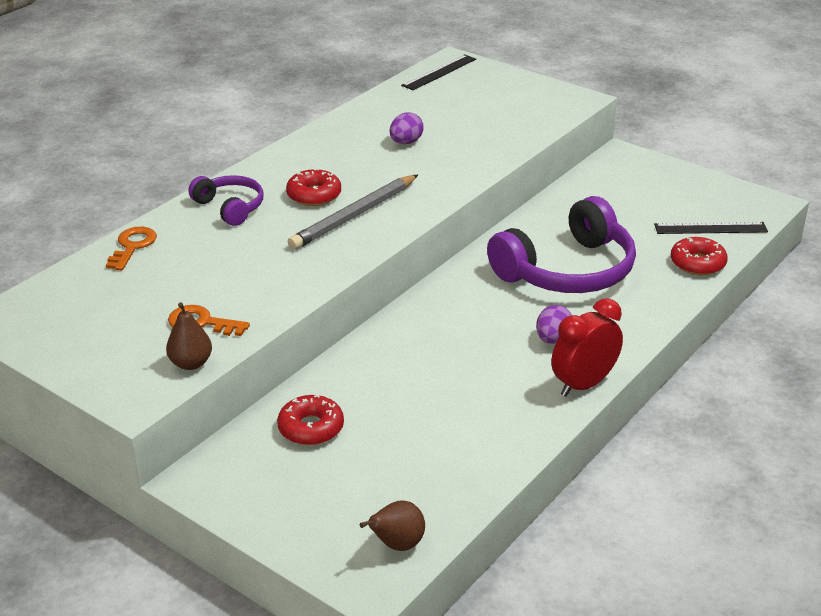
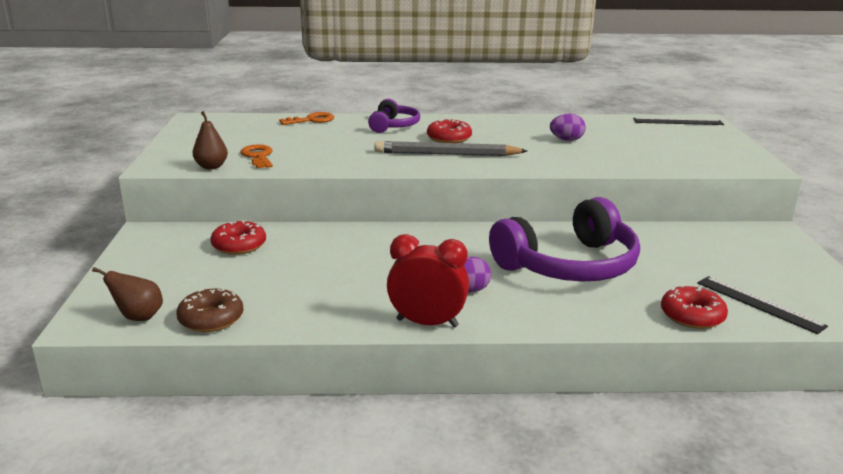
camera: 50 degrees right, 10 degrees down
(450, 500) = (211, 319): none -> brown donut
(567, 270) = (569, 265): purple headphones -> purple headphones turned 45 degrees counterclockwise

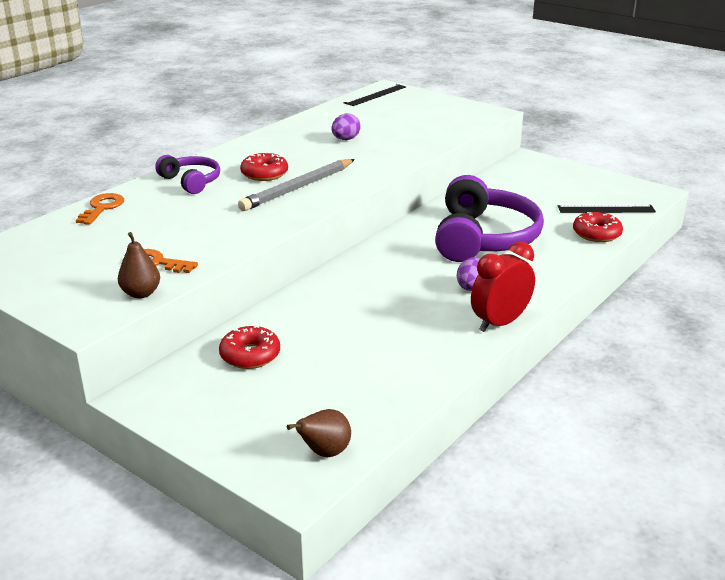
camera: 50 degrees left, 5 degrees up
(211, 319) = (376, 415): brown donut -> none

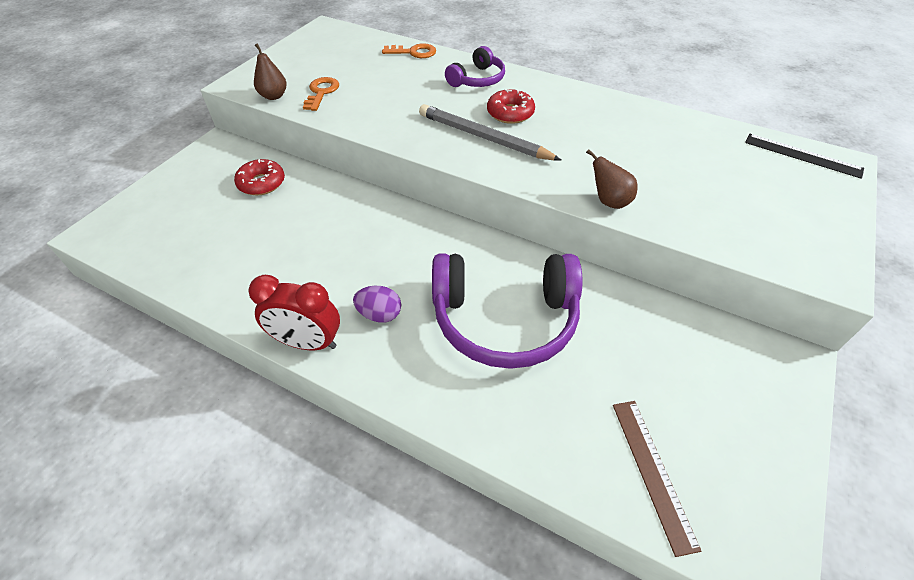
camera: 80 degrees right, 20 degrees up
(324, 452) = (126, 241): brown pear -> brown pear (609, 201)
(345, 139) = (631, 150): purple egg -> none
(499, 323) = (307, 342): red clock -> red clock turned 150 degrees clockwise
(596, 234) = (557, 453): red donut -> none
(606, 209) = (652, 471): black ruler -> brown ruler

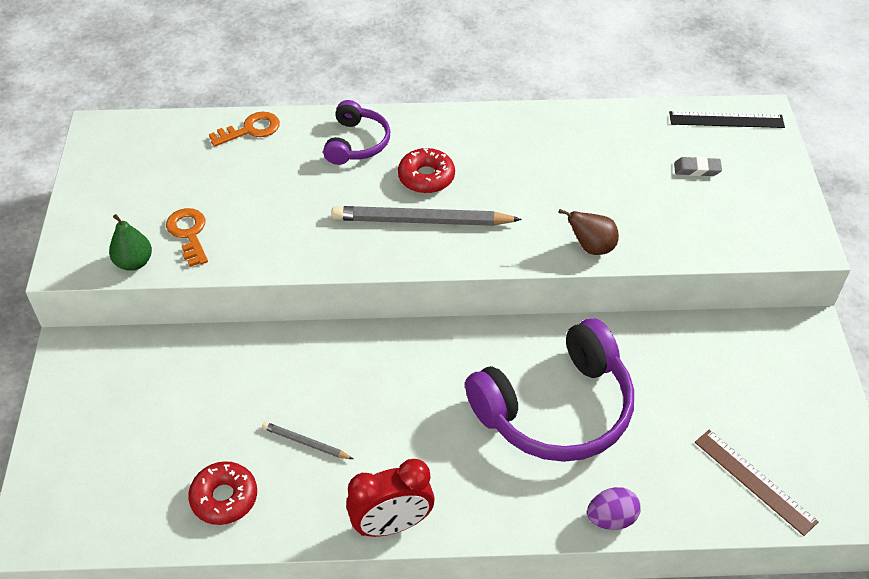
camera: 30 degrees left, 0 degrees up
(261, 183) = (179, 377): red donut -> red donut (224, 498)
(274, 96) = (134, 262): brown pear -> green pear
(300, 257) = (305, 443): none -> grey pencil
(379, 314) = (438, 462): purple egg -> purple egg (611, 518)
(749, 180) = (697, 169): none -> grey eraser

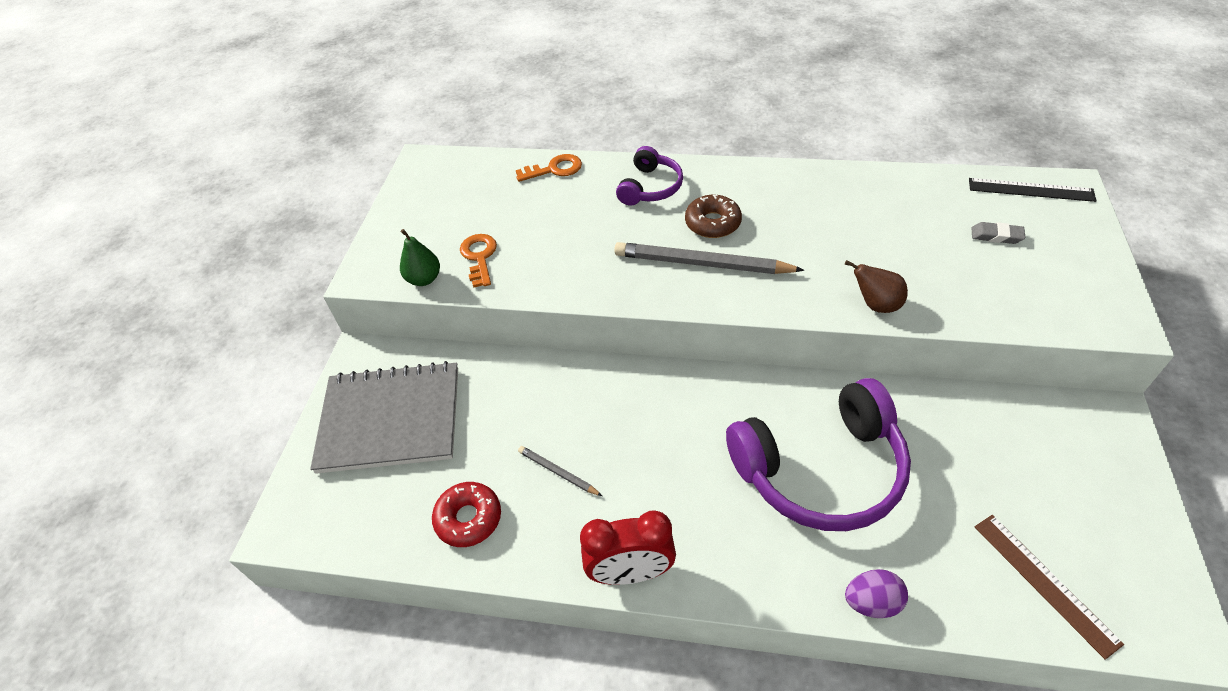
camera: 15 degrees right, 0 degrees up
(120, 412) = (390, 419): none -> grey notebook
(426, 177) = (712, 223): red donut -> brown donut

